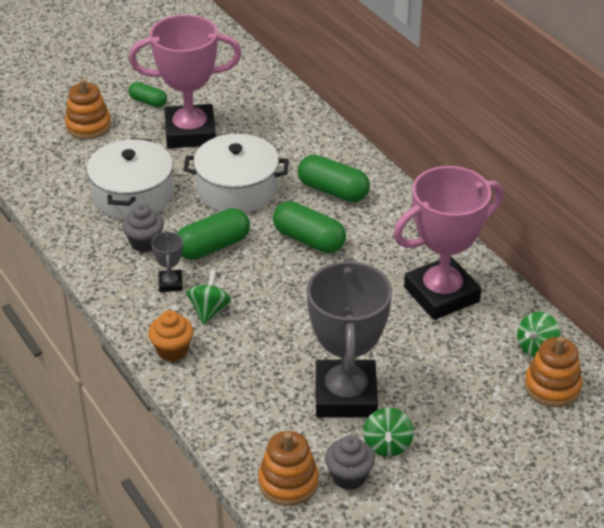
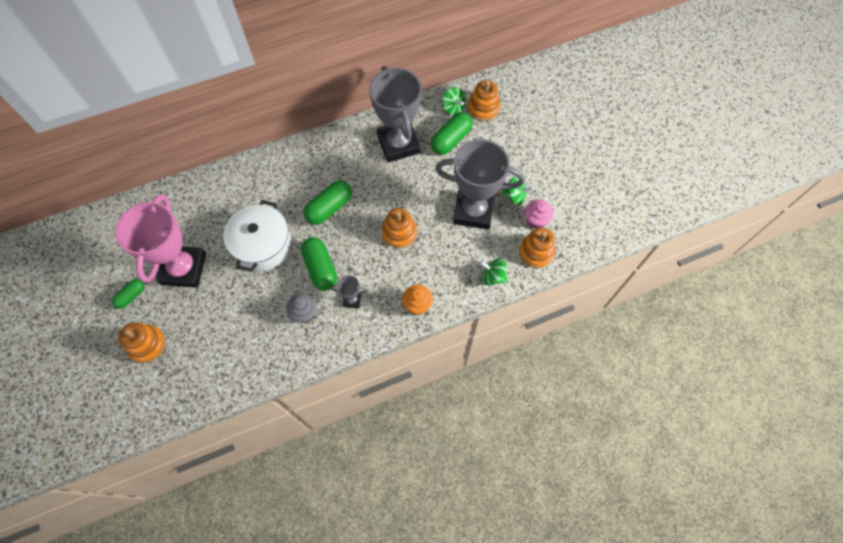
camera: 80 degrees left, 25 degrees up
(133, 195) = (247, 317): white pot -> none
(209, 310) = (384, 278): green spinning top -> green spinning top (493, 276)
(286, 316) = (399, 233): none -> orange stacking toy
(333, 191) = (282, 185): green capsule -> green capsule (451, 140)
(349, 477) = (536, 220): grey cupcake -> pink cupcake
(441, 294) = (398, 144): pink trophy -> grey trophy

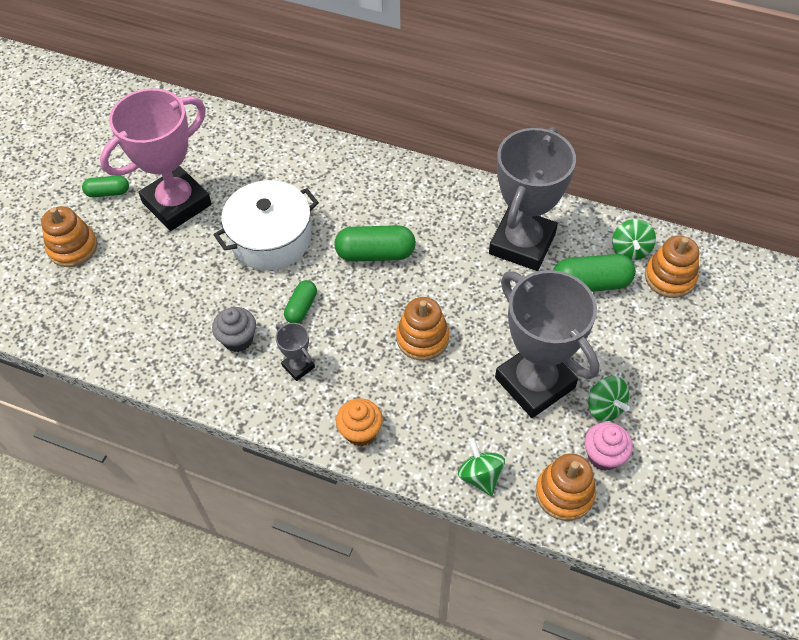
camera: 45 degrees right, 10 degrees down
(320, 268) = (301, 307): green capsule -> green capsule, size x0.60

